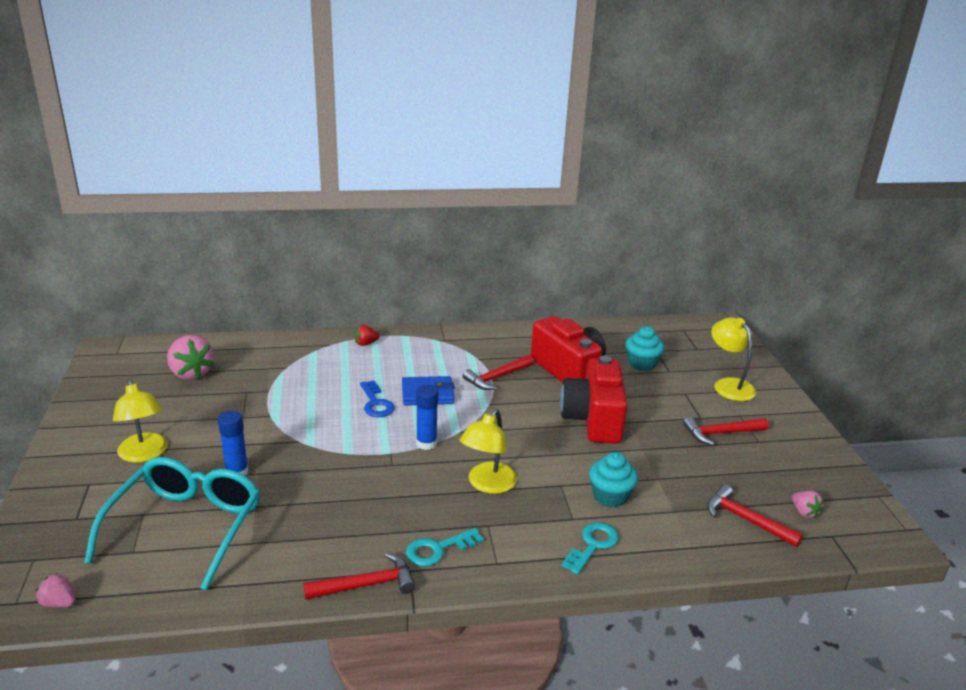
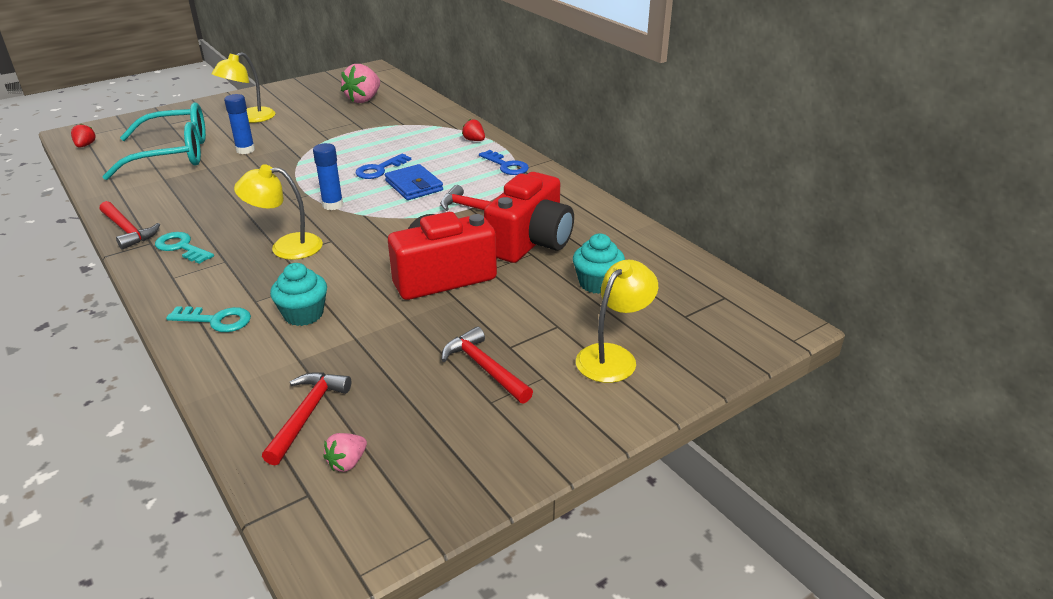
camera: 65 degrees right, 5 degrees up
(59, 603) = (85, 145): pink strawberry -> red strawberry
(432, 344) = (506, 166): none -> blue key

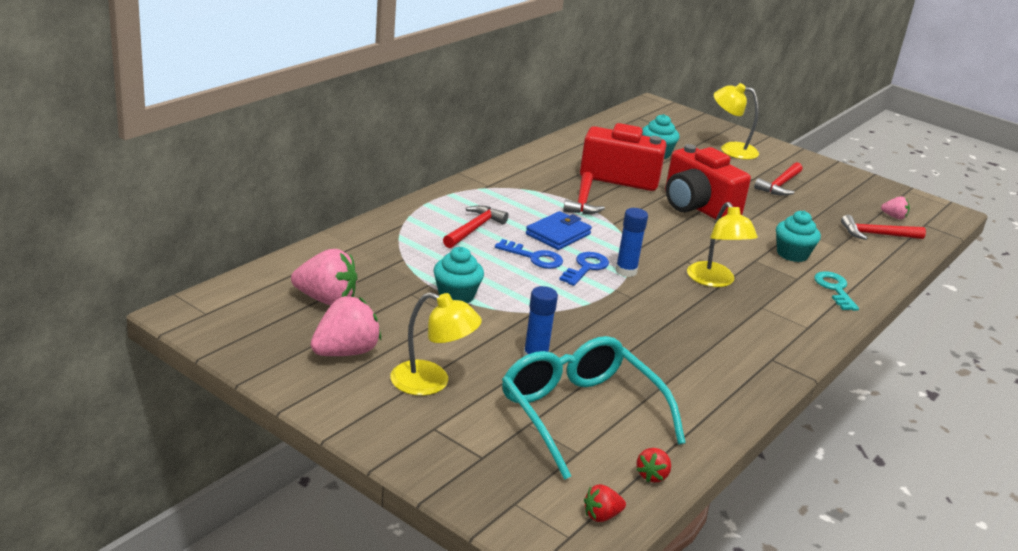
camera: 110 degrees left, 5 degrees down
(127, 230) = (765, 382): red hammer -> red hammer (474, 229)
(181, 247) = (763, 337): turquoise key -> none
(301, 100) = (345, 352): none -> pink strawberry
(342, 135) = (456, 295): none -> turquoise cupcake
(474, 140) = (431, 212): red strawberry -> red strawberry (652, 475)
(506, 166) = (486, 192): blue key -> blue key (586, 268)

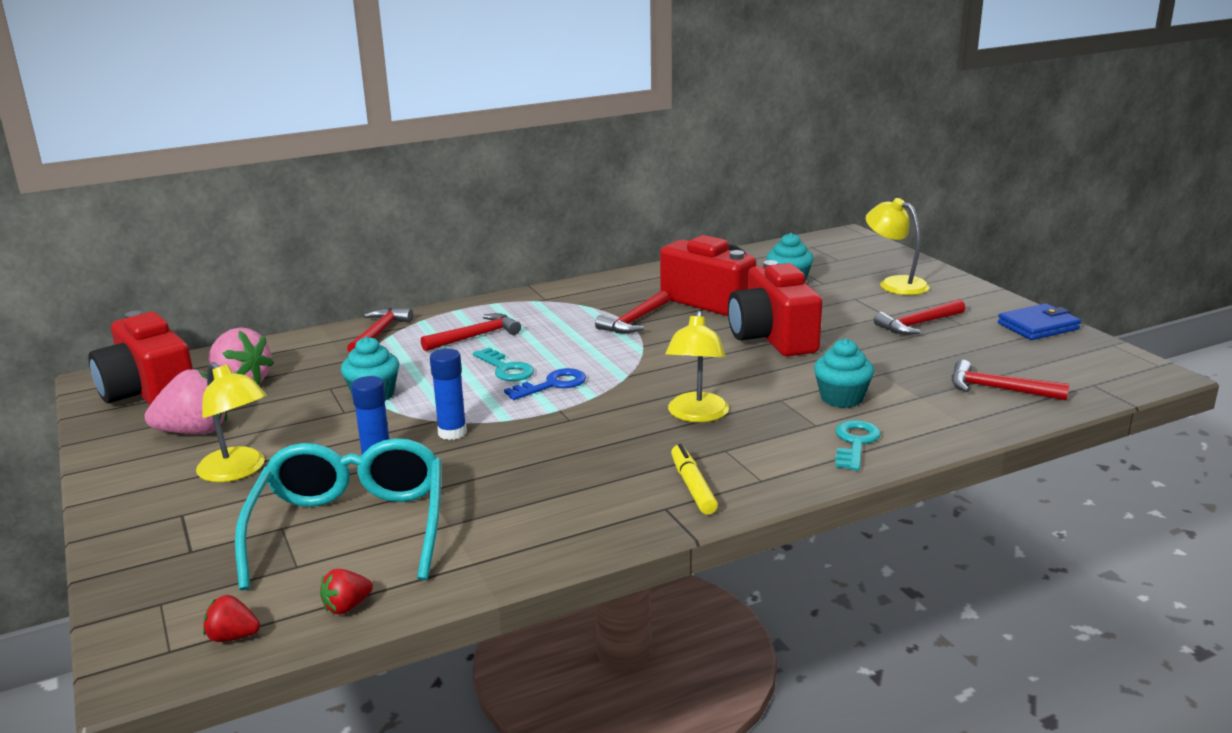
camera: 30 degrees right, 5 degrees down
(252, 321) = (150, 393): none -> red camera
(387, 234) = (379, 333): none -> red hammer
(533, 257) = (505, 369): blue key -> turquoise key
(558, 234) = (563, 350): blue wallet -> blue wallet (1038, 326)
(626, 271) = (596, 393): blue glue stick -> blue glue stick (452, 433)
(772, 340) = (693, 487): none -> yellow marker
(894, 217) = (1051, 372): pink strawberry -> none

